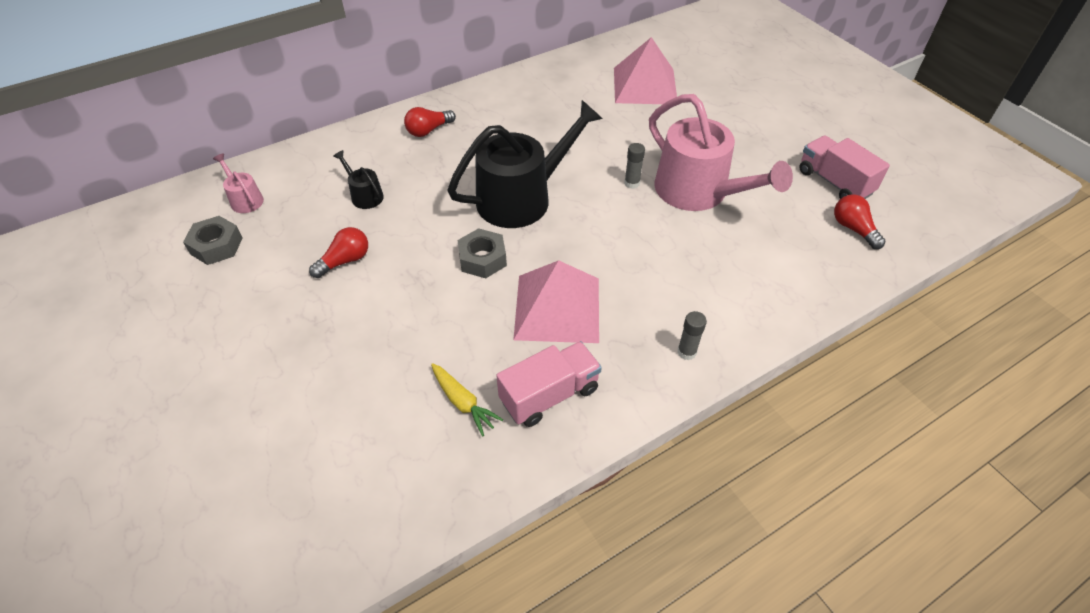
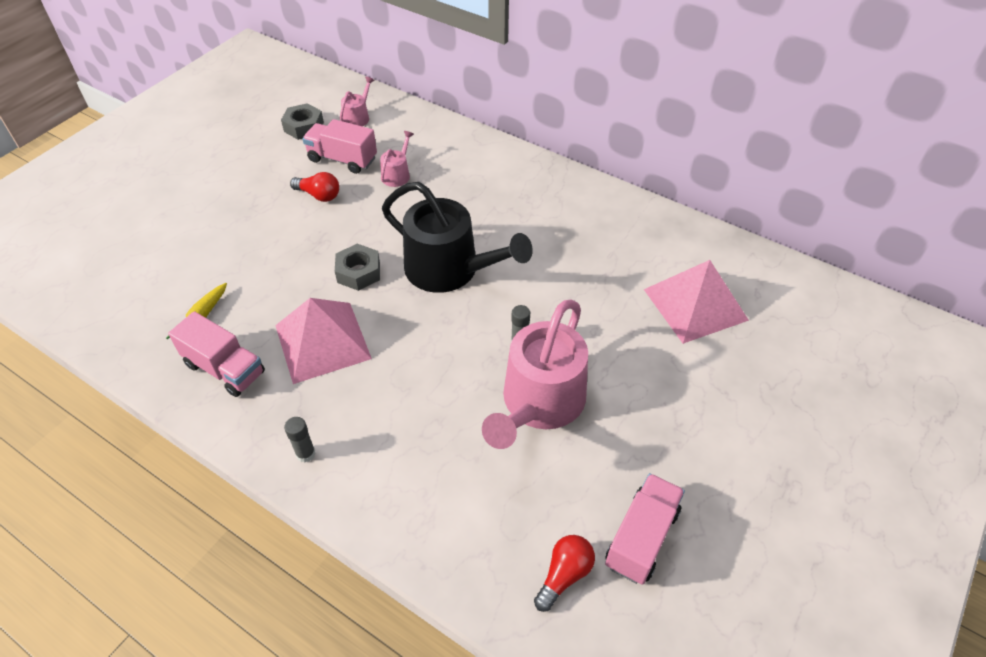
camera: 65 degrees right, 0 degrees up
(304, 228) = (342, 159): none -> pink truck
(365, 195) = (397, 174): black watering can -> pink watering can
(428, 130) = (503, 176): red light bulb -> none

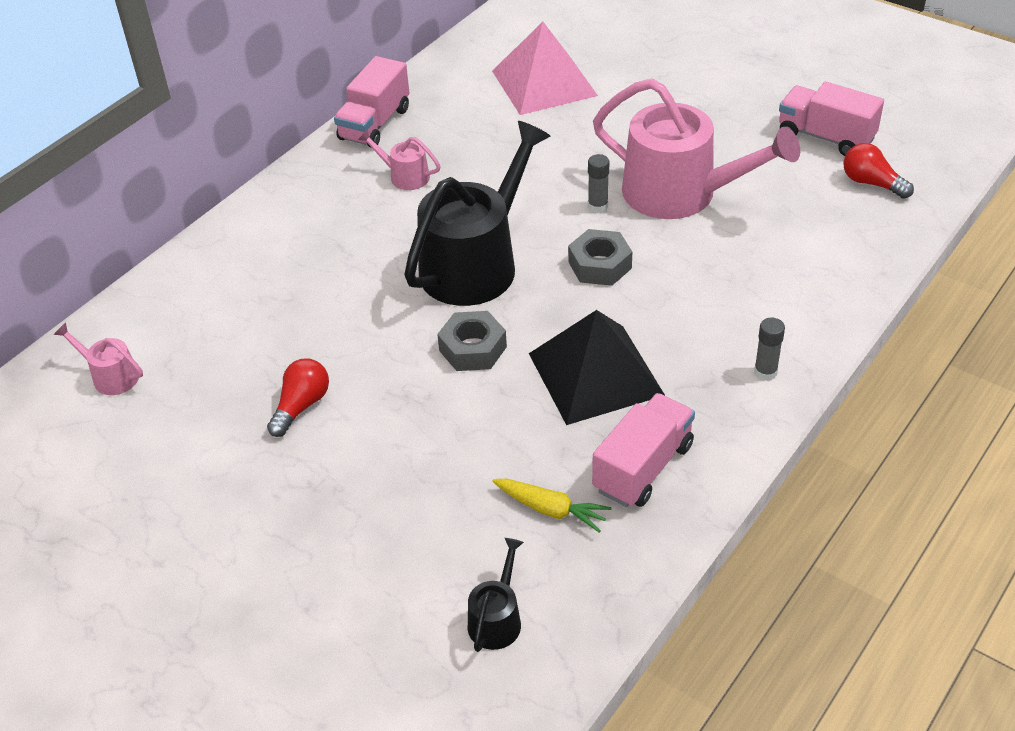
camera: 85 degrees left, 5 degrees down
(125, 294) = (496, 619): none -> black watering can
(304, 127) = (115, 444): grey nut -> grey nut (599, 265)
(322, 341) = (595, 374): pink pyramid -> black pyramid
(342, 159) = (219, 386): pink truck -> pink truck (374, 124)
(397, 174) = (272, 321): pink watering can -> pink watering can (405, 176)

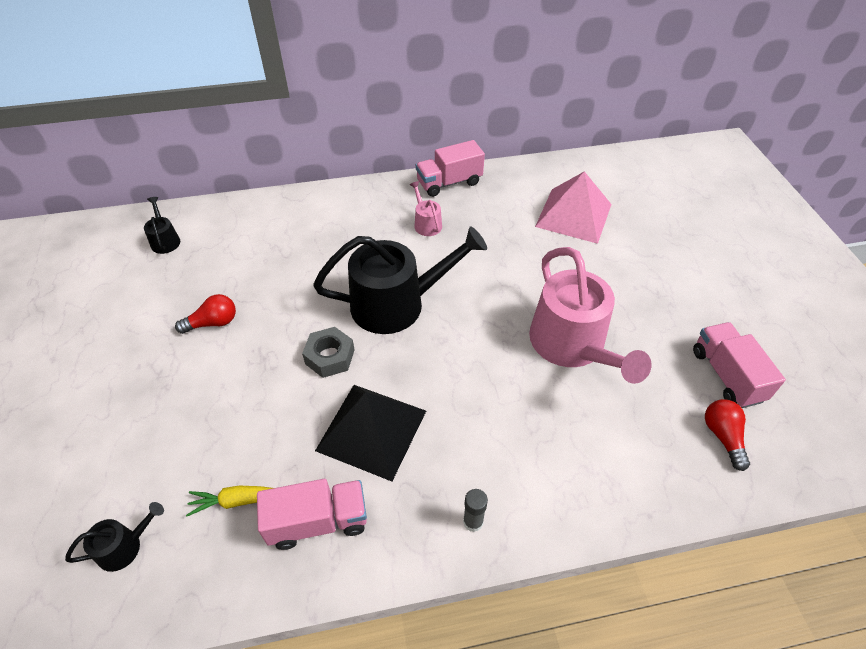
camera: 40 degrees right, 5 degrees up
(111, 376) = (165, 240): pink watering can -> black watering can
(551, 509) = (237, 501): yellow carrot -> yellow carrot turned 105 degrees clockwise
(598, 206) = (509, 317): grey glue stick -> none
(599, 265) = (463, 357): grey nut -> none

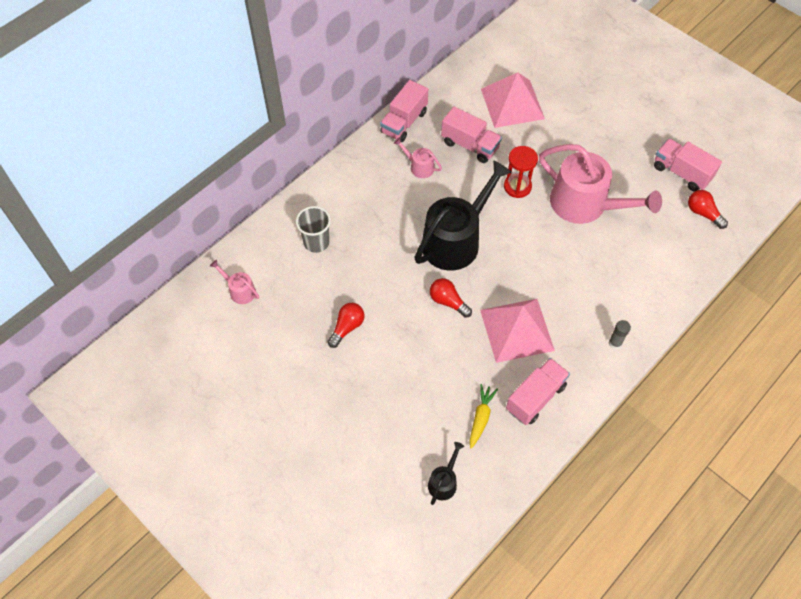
camera: 35 degrees left, 10 degrees up
(165, 240) = (240, 291): black watering can -> pink watering can
(237, 501) = (481, 417): yellow carrot -> yellow carrot turned 150 degrees clockwise
(269, 237) = (316, 242): none -> grey cup
(330, 357) = (448, 302): grey nut -> red light bulb
(371, 430) = (516, 330): black pyramid -> pink pyramid
(494, 229) = (470, 145): none -> pink truck
(509, 289) = (517, 186): none -> red hourglass

